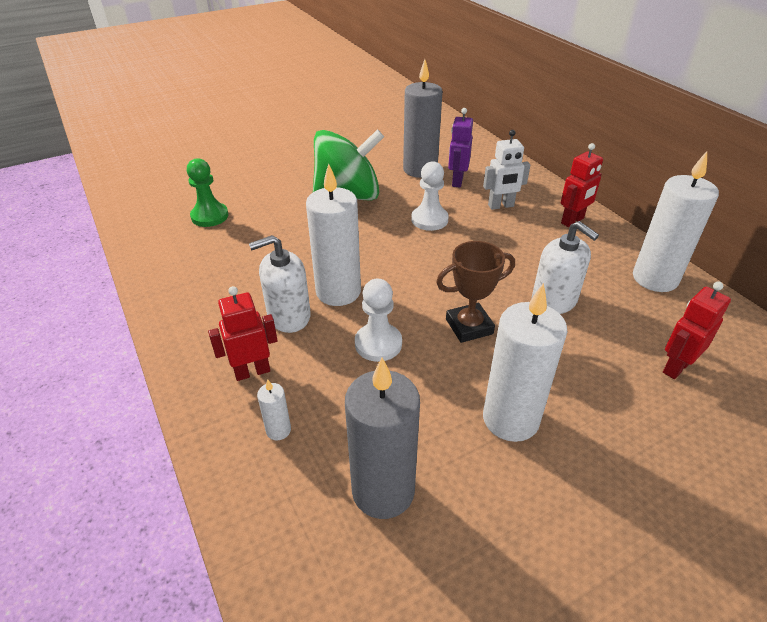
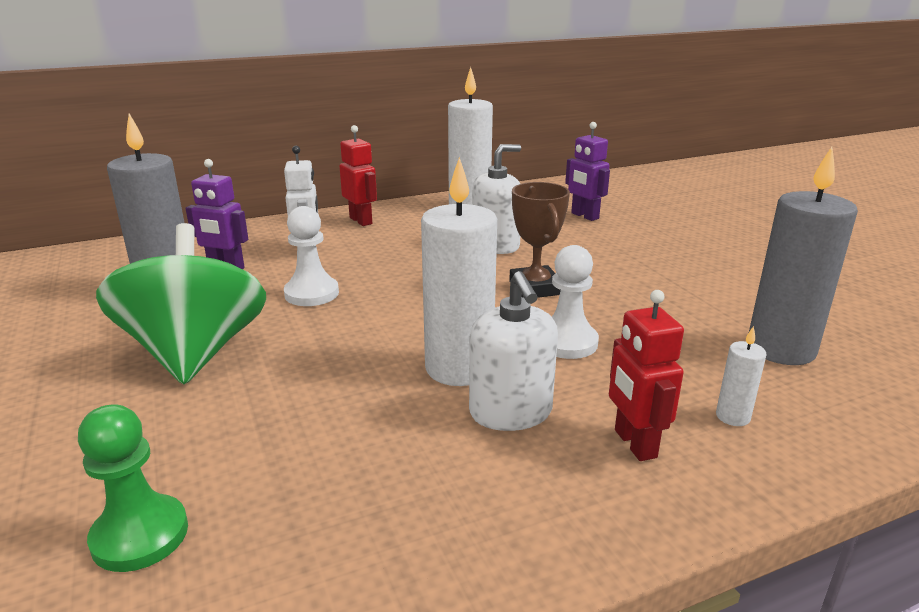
camera: 85 degrees left, 15 degrees down
(510, 419) = (663, 282): white candle -> none
(676, 367) = (584, 216): red robot -> purple robot

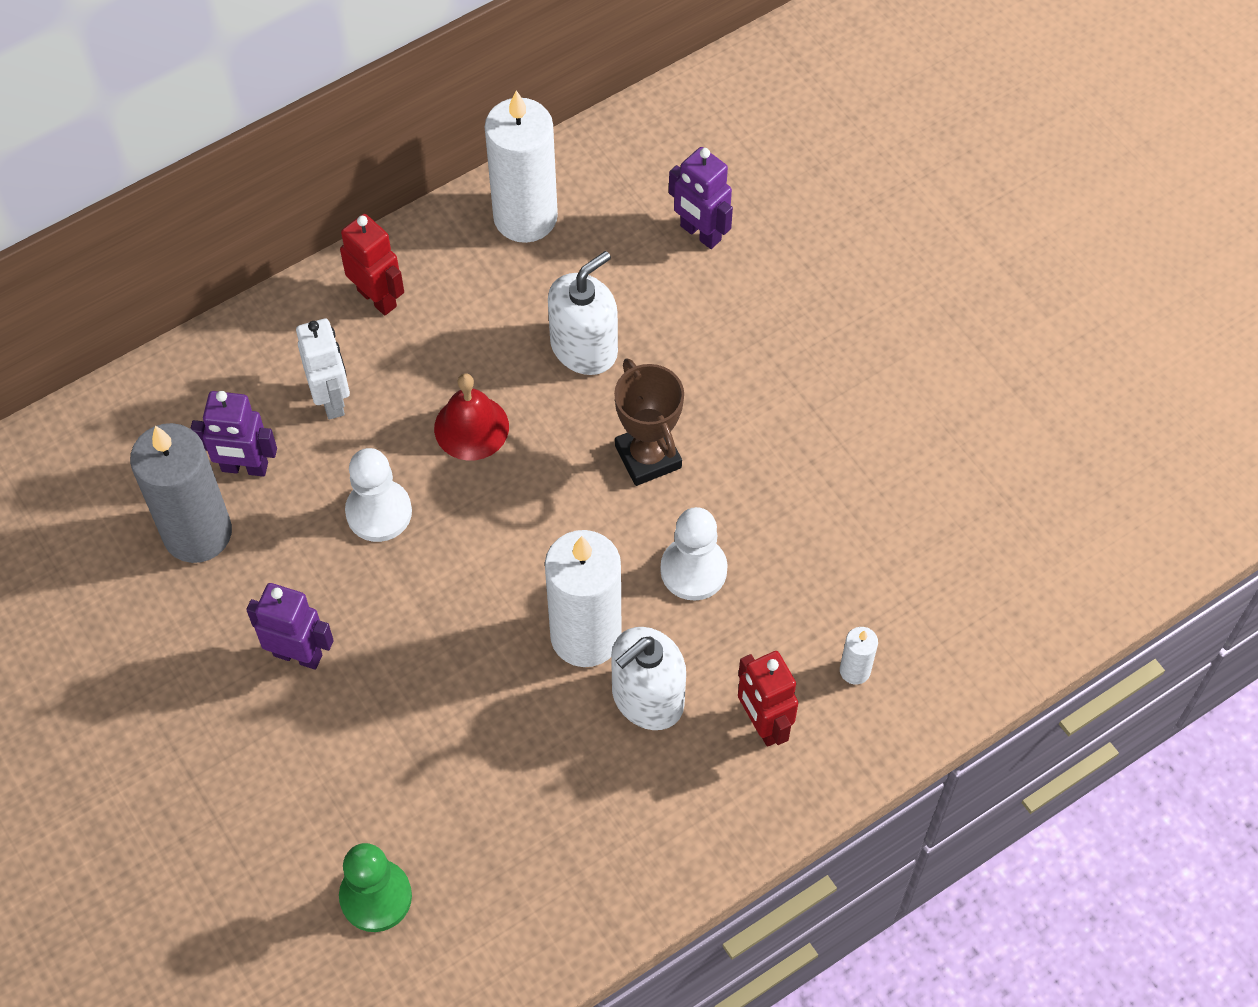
camera: 10 degrees left, 35 degrees up
(195, 353) = (298, 654): green spinning top -> purple robot
(401, 266) = (471, 427): none -> red bell
(510, 412) = (647, 698): white soap dispenser -> white soap dispenser turned 75 degrees clockwise
(781, 349) = (919, 547): grey candle -> none

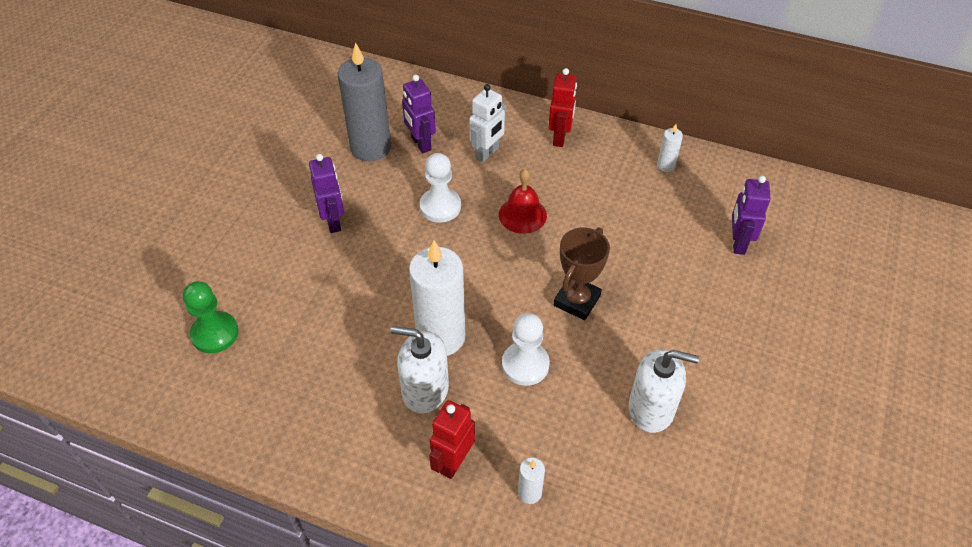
camera: 55 degrees right, 10 degrees down
(525, 217) = (666, 166): white candle -> white candle, size x0.44
(584, 348) = (615, 234): white soap dispenser -> white soap dispenser (651, 408)

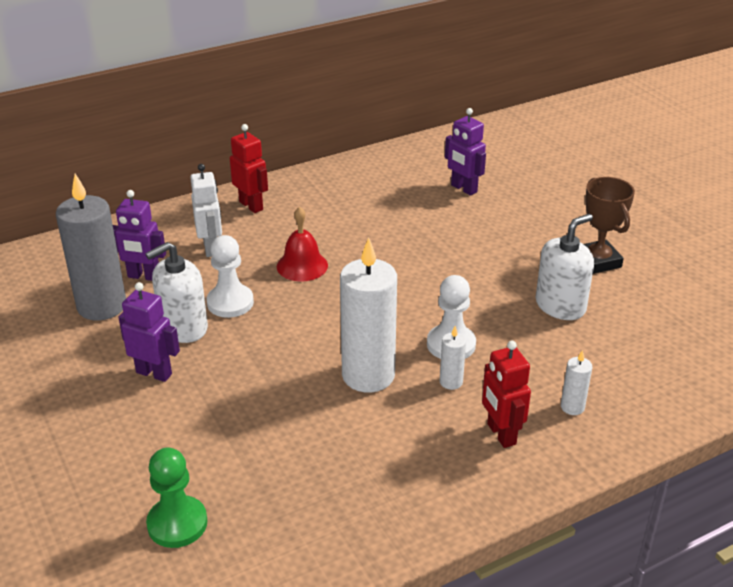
camera: 50 degrees left, 15 degrees down
(425, 390) = (411, 413): white soap dispenser -> white soap dispenser (183, 327)
(577, 301) = (422, 286): brown trophy -> brown trophy (598, 261)
(666, 166) = (352, 177): white candle -> white candle (451, 382)

